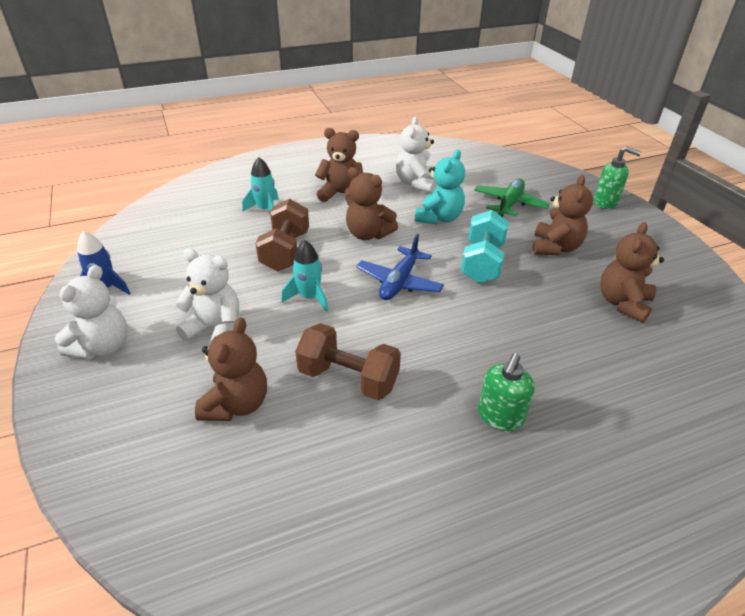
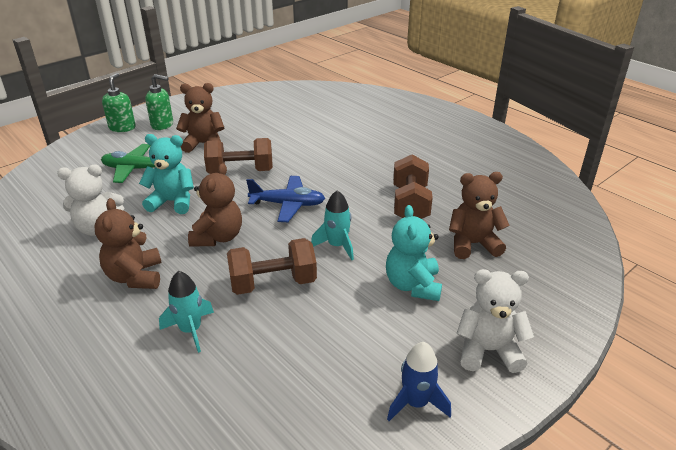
camera: 110 degrees left, 5 degrees down
(215, 329) = (413, 285): white teddy bear -> turquoise teddy bear
(482, 263) = (240, 171): turquoise dumbbell -> brown dumbbell
(500, 417) = (396, 149): green soap dispenser -> green soap dispenser (162, 125)
(623, 303) = (263, 119): brown teddy bear -> none

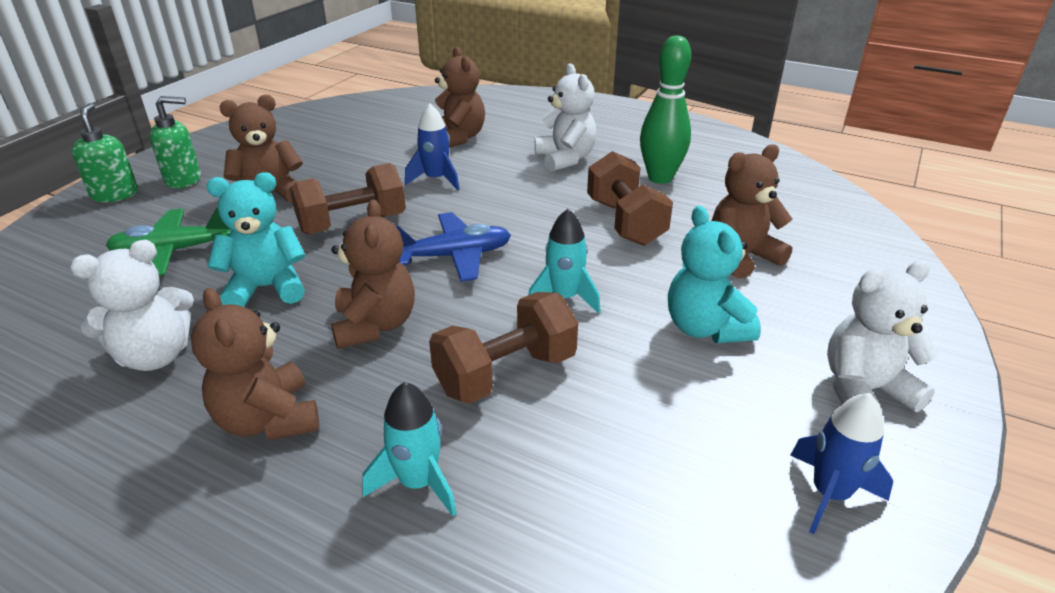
camera: 20 degrees left, 0 degrees up
(307, 151) = (436, 179): none -> blue rocket
(338, 124) = (457, 138): none -> brown teddy bear
(400, 151) = (565, 159): none -> white teddy bear
(456, 177) = (660, 178): none -> green bowling pin

